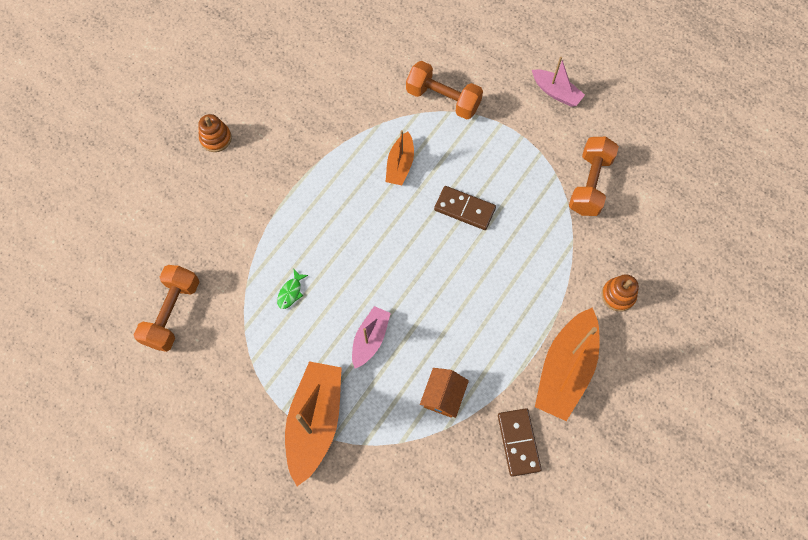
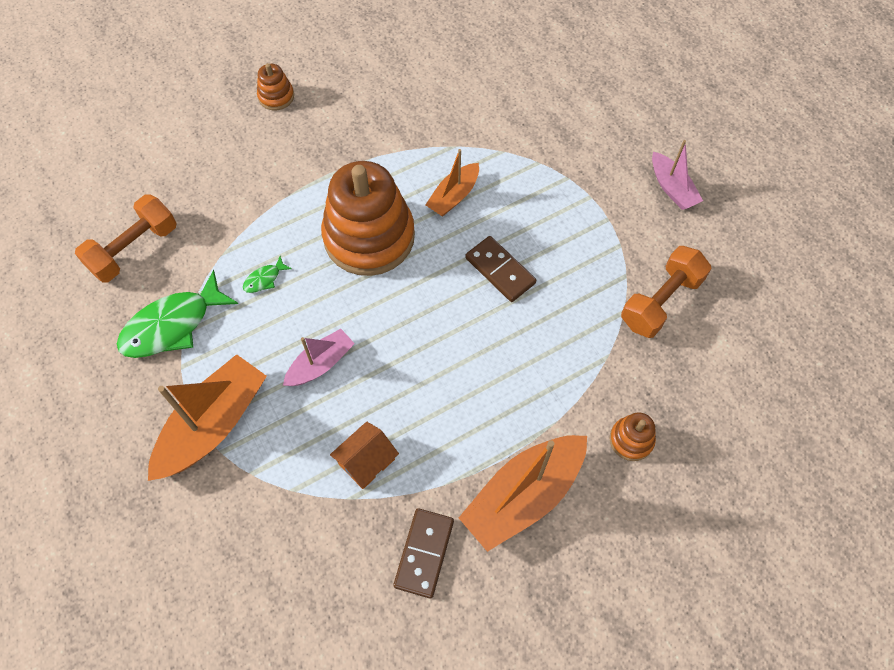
camera: 25 degrees right, 5 degrees down
(239, 360) = (172, 325): none -> green fish
(353, 224) = (369, 237): none -> orange stacking toy
(443, 99) = (538, 147): orange dumbbell -> none

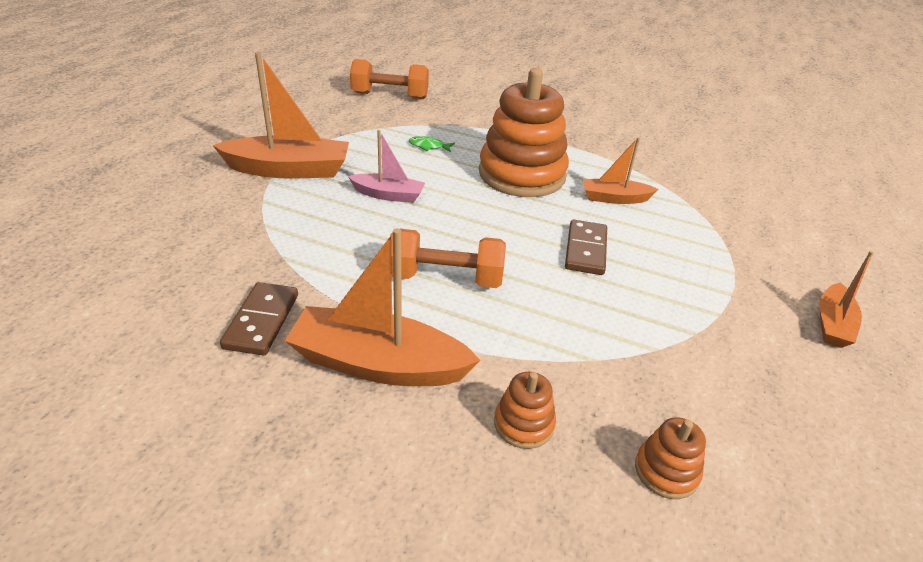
camera: 50 degrees right, 25 degrees down
(172, 325) = (350, 127): green fish -> none
(276, 96) = (571, 99): orange stacking toy -> orange stacking toy (666, 471)
(366, 461) = (324, 251): orange house -> none
(424, 553) = (261, 321): brown domino -> brown domino turned 60 degrees counterclockwise
(660, 301) = (705, 373): orange dumbbell -> orange dumbbell (446, 278)
(672, 188) = (832, 324): pink boat -> orange boat

